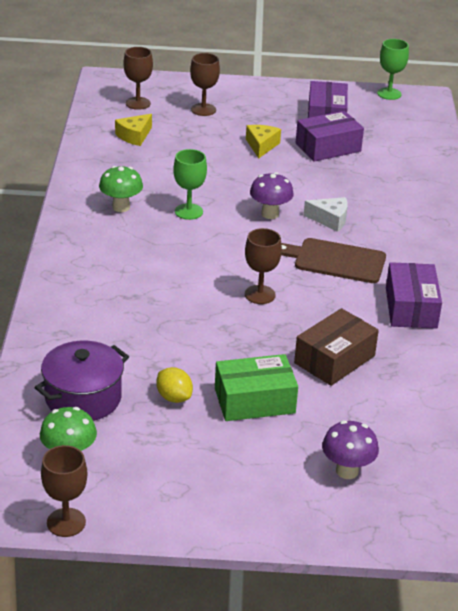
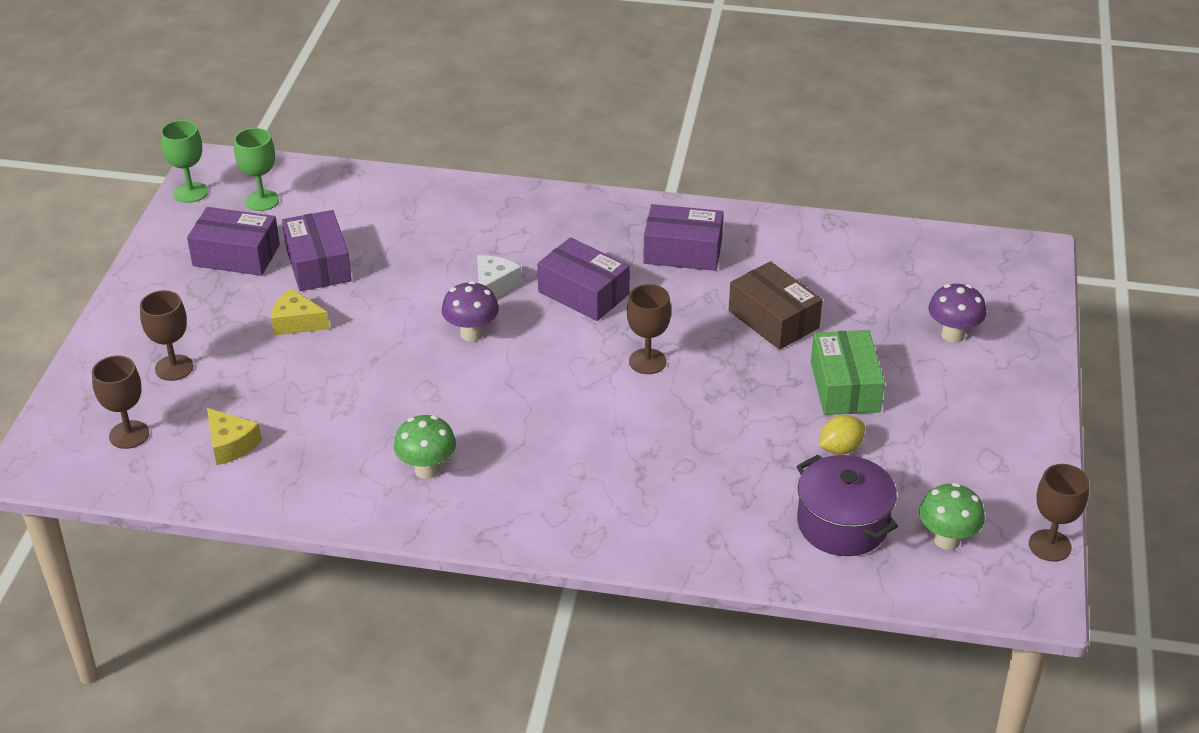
camera: 80 degrees left, 5 degrees up
(188, 211) = (451, 405): green goblet -> green goblet (262, 200)
(336, 260) = (583, 293): brown cutting board -> purple box

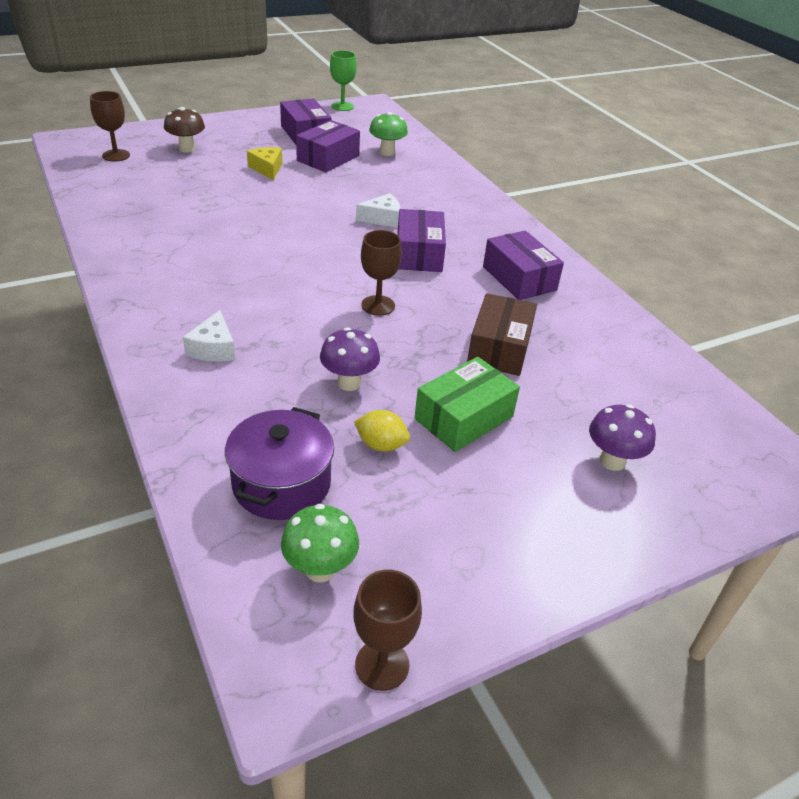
camera: 50 degrees right, 0 degrees up
(174, 368) = (187, 149): brown goblet -> brown mushroom
(231, 444) = (134, 185): yellow cheese -> none
(262, 200) = (362, 125): green goblet -> none
(427, 470) = (170, 256): green mushroom -> green mushroom (387, 152)
(471, 334) = (324, 227): purple mushroom -> purple mushroom (349, 383)
(625, 497) = (213, 348): none -> white cheese

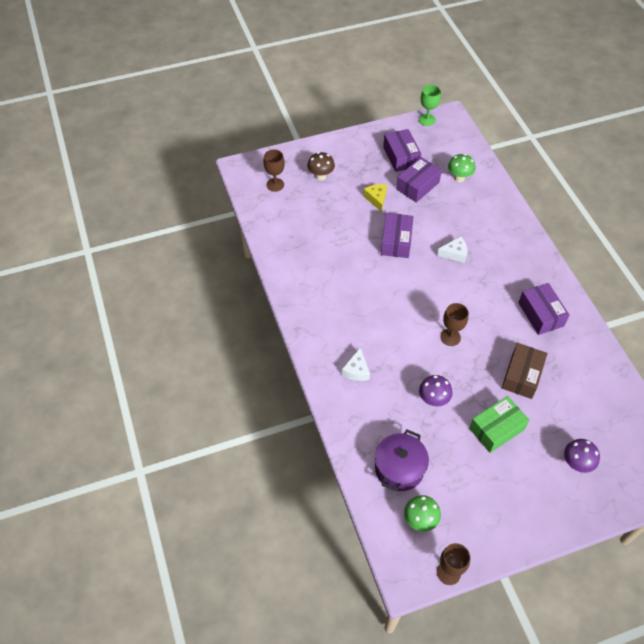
camera: 10 degrees right, 15 degrees up
(381, 445) = (450, 445): yellow lemon -> none
(419, 254) = (477, 289): purple box -> purple box (396, 241)

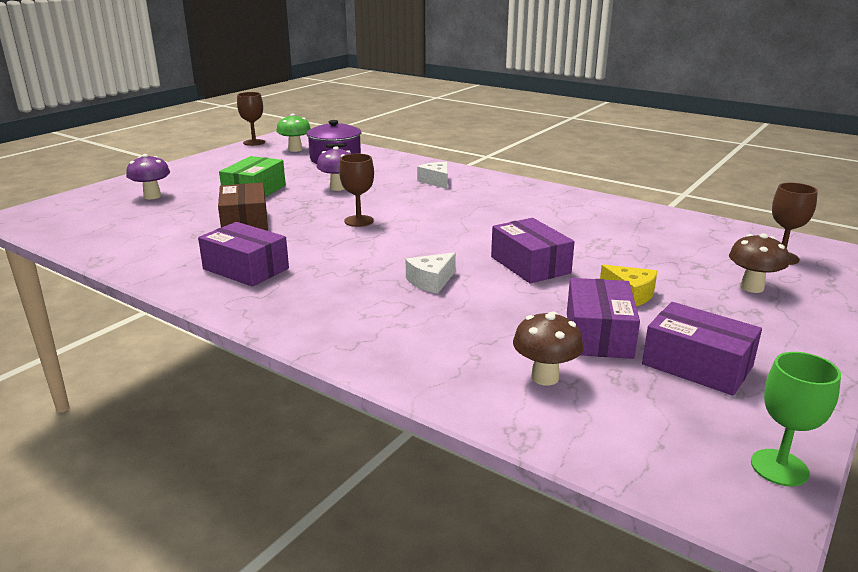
camera: 145 degrees right, 30 degrees down
(459, 178) = (545, 377): green mushroom -> brown mushroom

